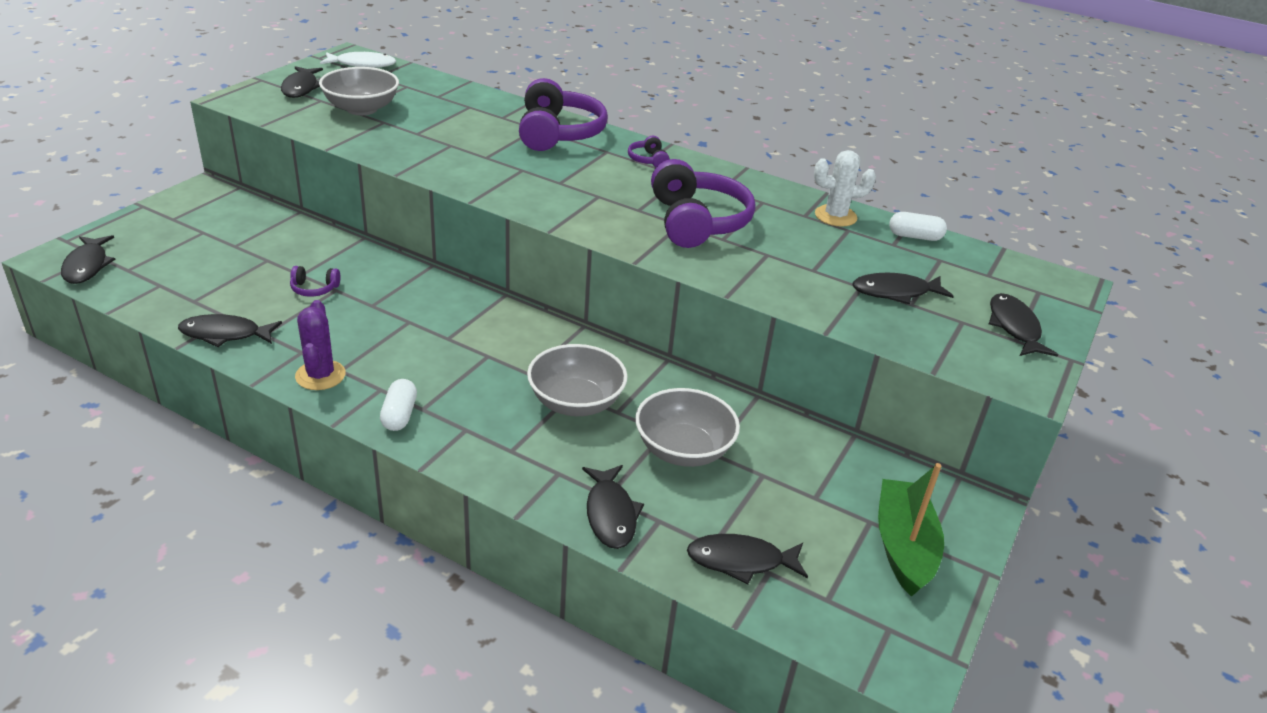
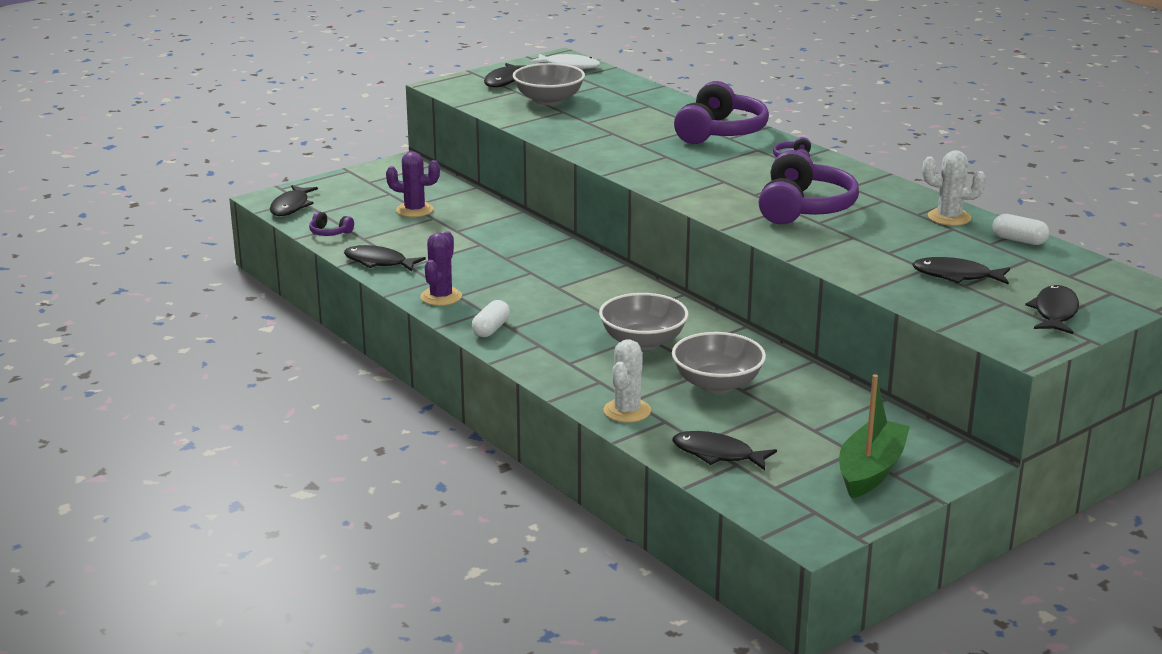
camera: 25 degrees right, 10 degrees down
(241, 252) = (414, 210): none -> purple cactus
(314, 289) = (463, 241): purple headphones -> purple headphones (330, 232)
(610, 514) = (627, 411): black fish -> white cactus

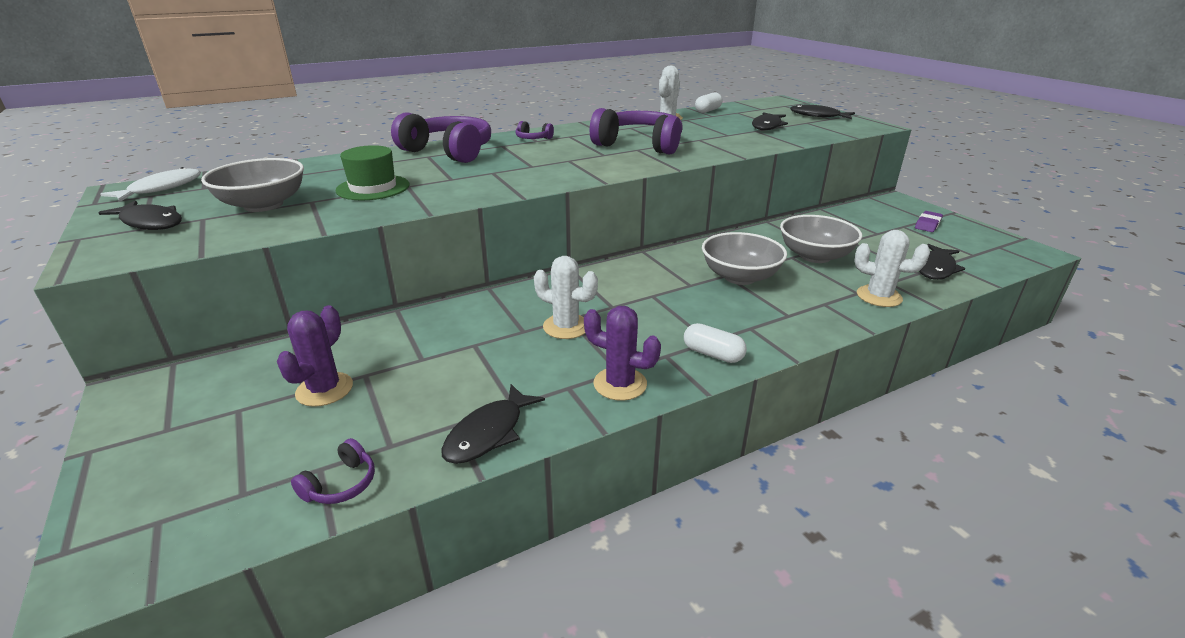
camera: 80 degrees left, 5 degrees up
(291, 206) = (176, 536): black fish -> none
(517, 272) = (566, 327): none -> white cactus
(602, 123) = (373, 188): none -> green hat
(870, 470) = (927, 224): green boat -> purple eraser

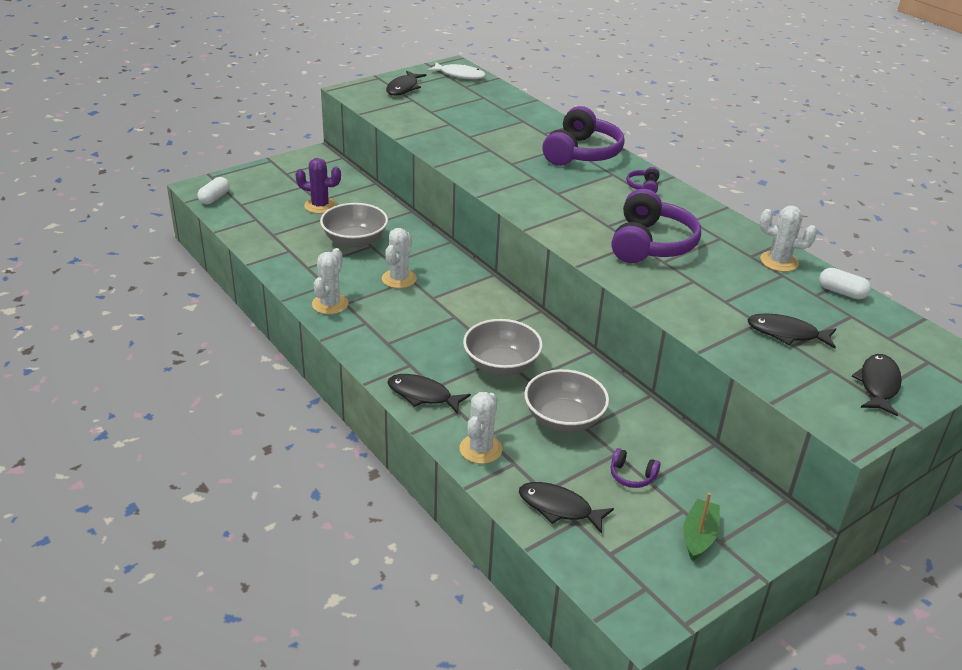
camera: 80 degrees right, 5 degrees up
(263, 205) = (439, 111): grey bowl -> grey bowl (355, 241)
(341, 484) = (245, 227): purple headphones -> purple headphones (632, 476)
(373, 188) = (482, 138): green hat -> none
(489, 433) = (282, 262): black fish -> black fish (423, 395)
(620, 384) = (330, 304): purple cactus -> white cactus
(713, 354) = (369, 344): white capsule -> white capsule (214, 198)
(927, 224) = (699, 536): purple eraser -> green boat

